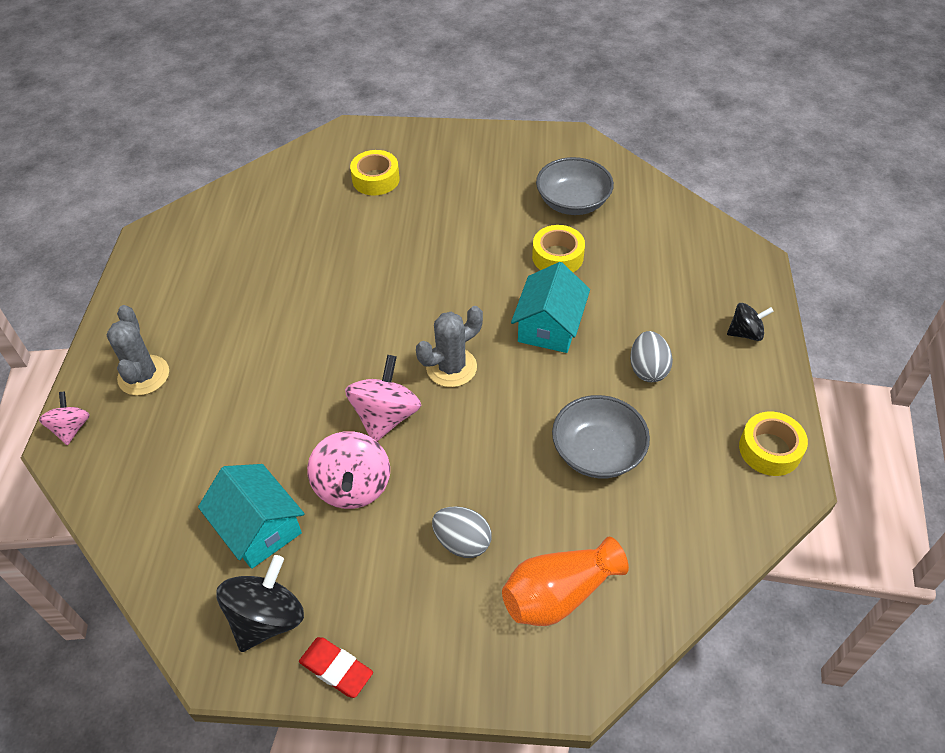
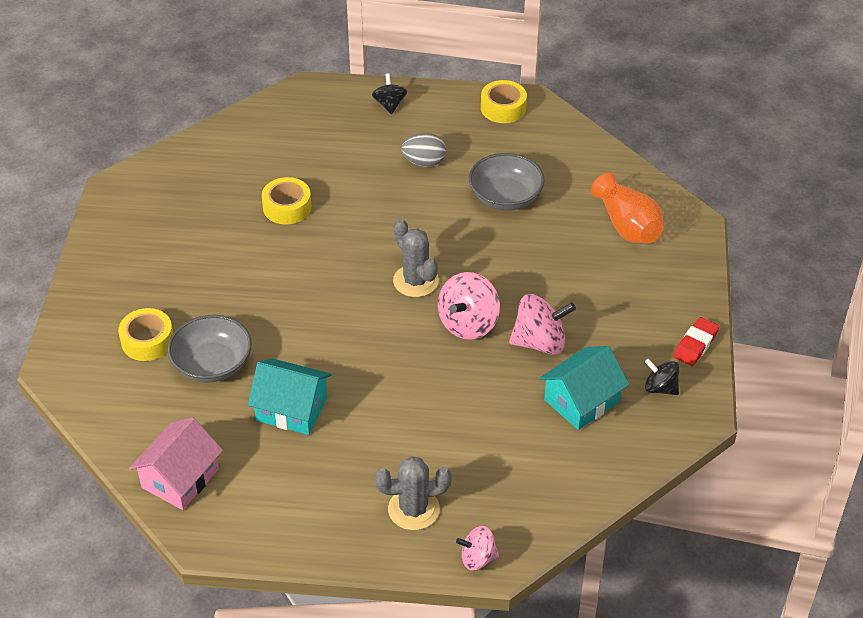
camera: 90 degrees left, 5 degrees down
(216, 215) = (180, 478): none -> pink house
(267, 618) = (660, 388): black spinning top -> black spinning top, size x0.60
(385, 416) = (468, 323): pink spinning top -> pink spinning top turned 75 degrees counterclockwise
(462, 542) = (588, 276): grey egg -> none
(549, 326) = (372, 217): turquoise house -> turquoise house (291, 409)
(572, 202) = (214, 193): grey bowl -> grey bowl (212, 364)

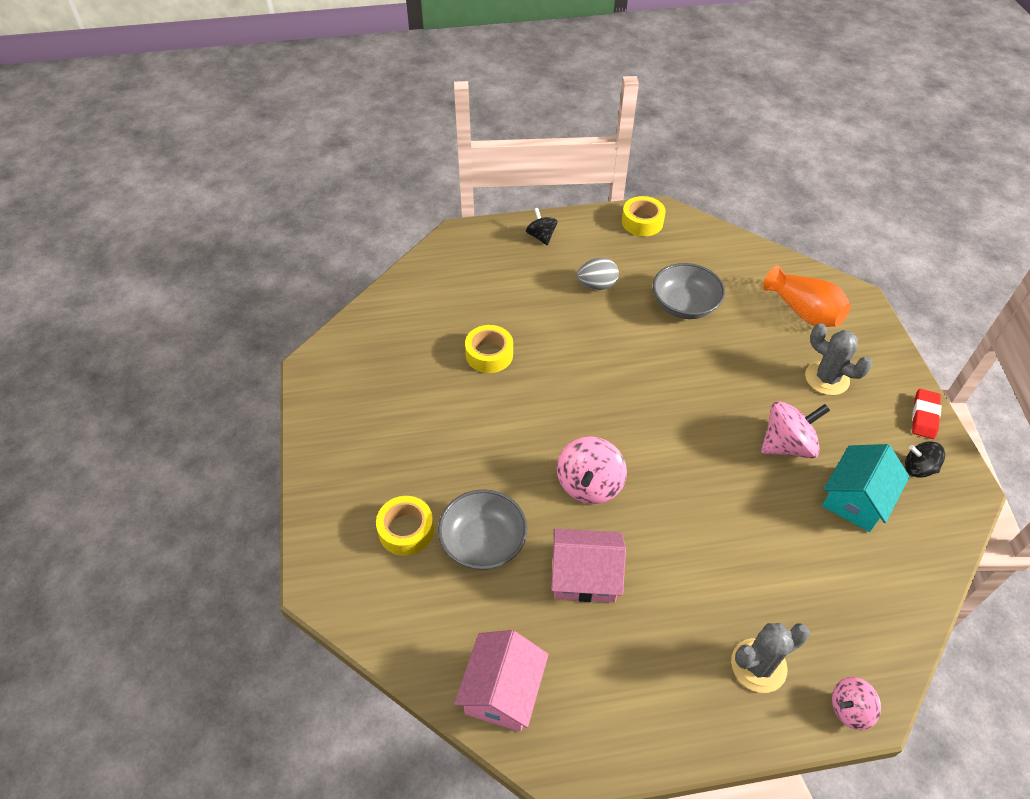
camera: 15 degrees left, 5 degrees up
(291, 409) = (585, 576): turquoise house -> pink house
(415, 281) = (643, 406): grey cactus -> grey cactus (827, 378)
(468, 323) = (712, 440): pink spinning top -> pink spinning top (589, 485)

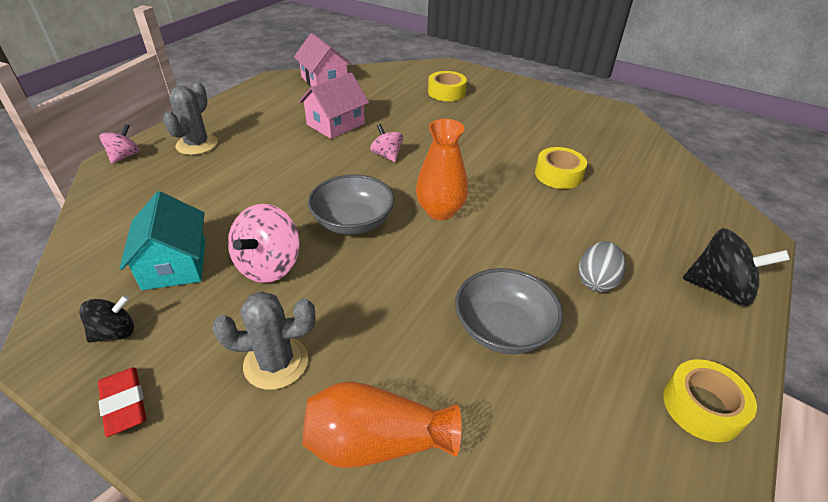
camera: 130 degrees right, 10 degrees down
(483, 542) = (405, 107): grey bowl -> grey bowl (352, 222)
(541, 236) = (719, 289): black spinning top -> black spinning top, size x1.65
(589, 485) = (387, 155): pink spinning top -> pink spinning top, size x0.60
(620, 395) = (440, 211): none -> orange vase

